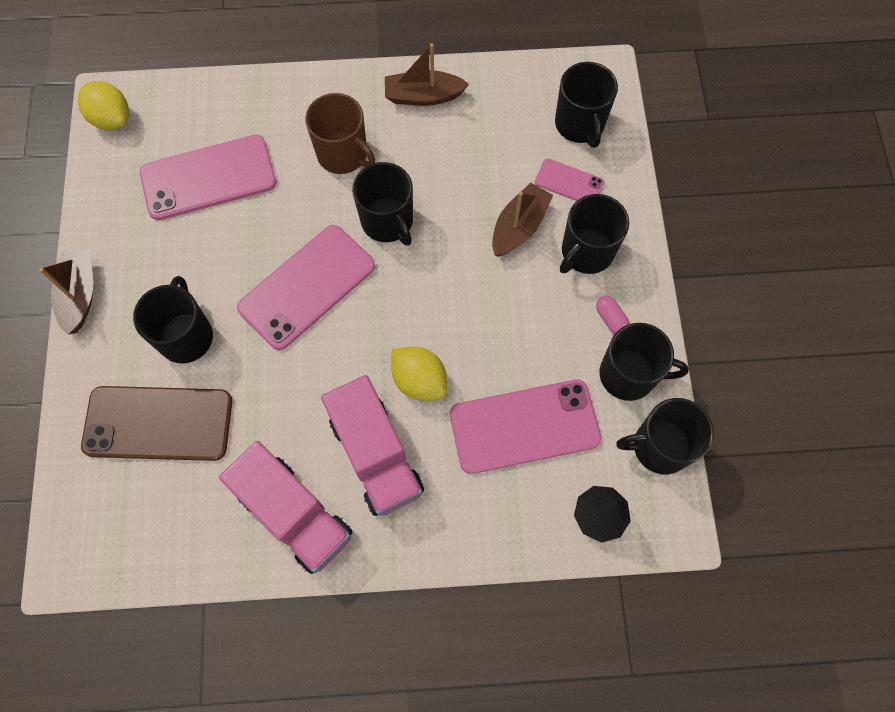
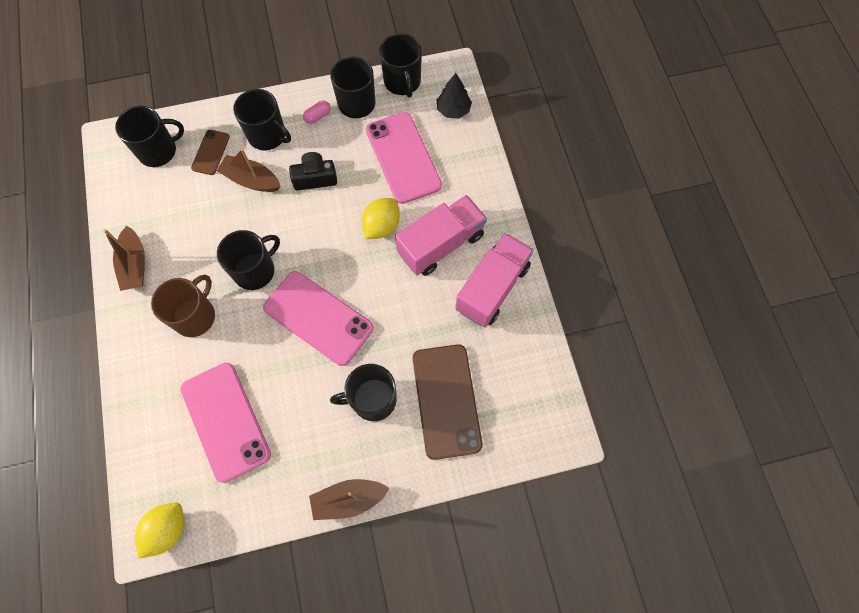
camera: 100 degrees left, 0 degrees up
(509, 304) = (315, 178): none -> black camera
(569, 182) = (210, 152): pink phone -> brown phone

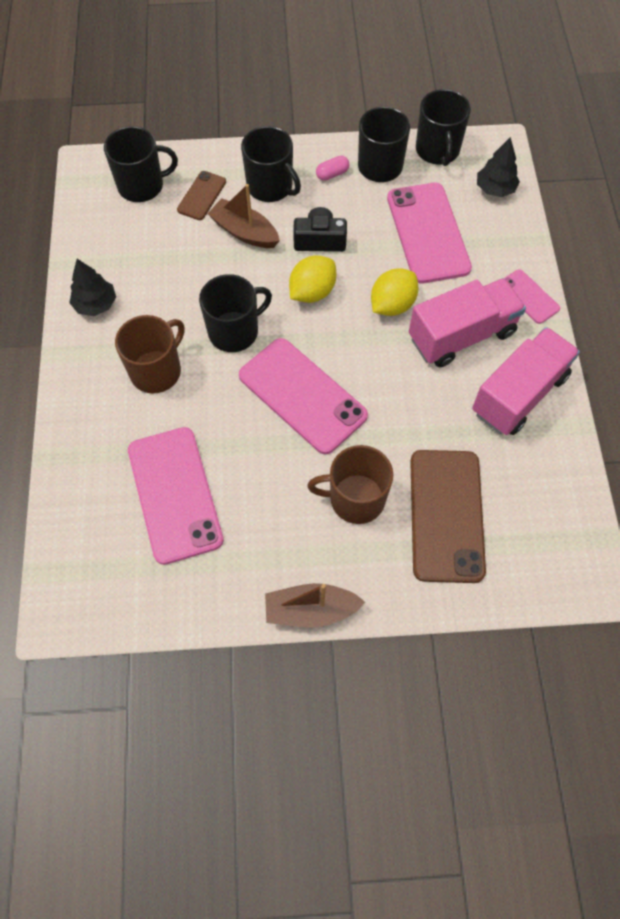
camera: 10 degrees right, 5 degrees down
(135, 265) = (96, 304): brown boat -> black tree
(167, 529) = (87, 606): yellow lemon -> yellow lemon (312, 292)
(372, 399) = (355, 499): black mug -> brown mug
(491, 201) = (528, 296): none -> pink phone

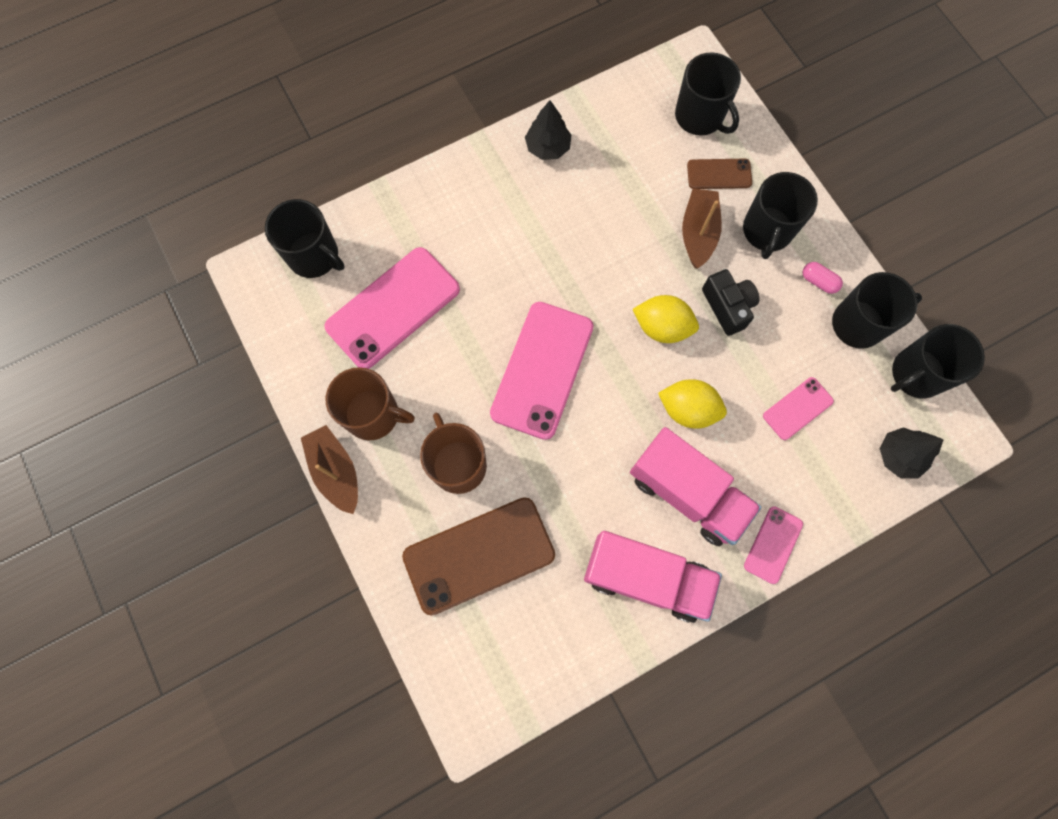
camera: 65 degrees right, 10 degrees up
(157, 371) = (505, 232): brown mug -> brown mug (373, 415)
(234, 331) = (580, 278): black mug -> black mug (314, 256)
(428, 233) = (797, 408): pink phone -> pink phone, size x0.51

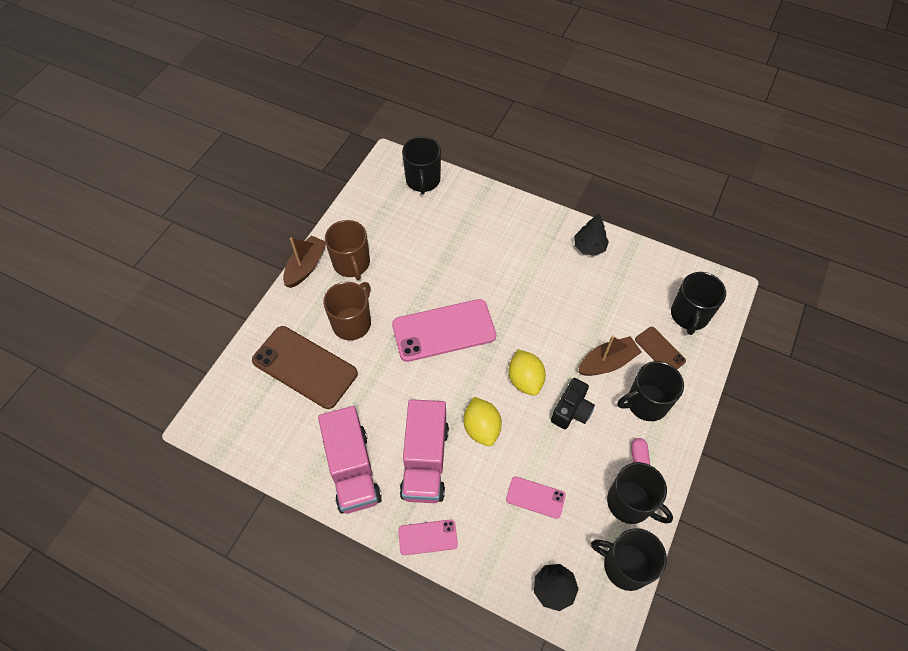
camera: 55 degrees right, 15 degrees down
(393, 308) = (422, 234): pink phone -> none

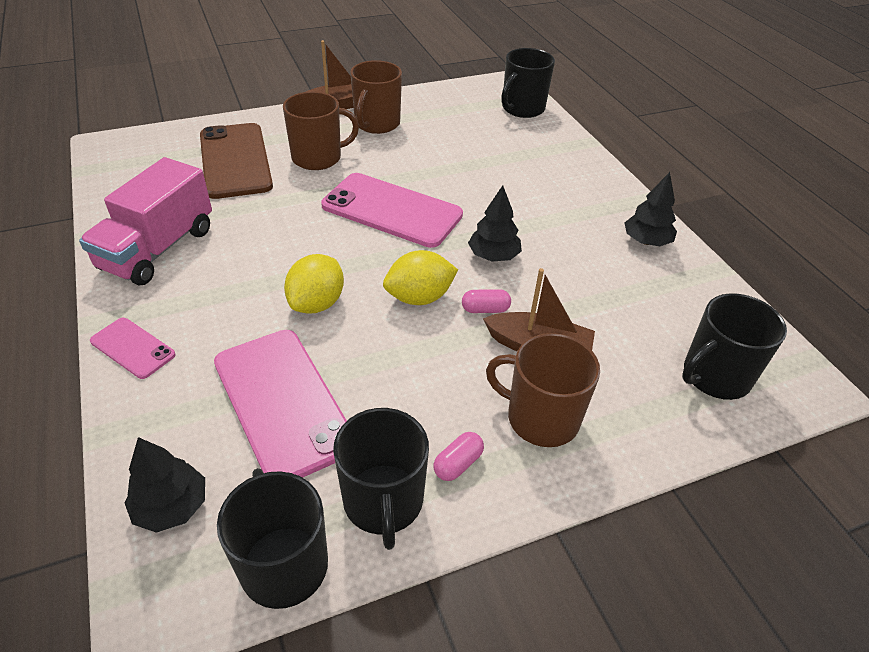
camera: 40 degrees right, 15 degrees down
(425, 461) = (225, 289): pink truck -> none
(525, 380) = (419, 297): yellow lemon -> yellow lemon turned 45 degrees clockwise
(530, 320) = (493, 256): none -> black tree
(535, 497) = (283, 403): pink phone -> pink phone, size x1.98
(562, 360) = (485, 309): none -> pink capsule
(571, 410) = (435, 358): black camera -> none
(646, 403) = (541, 418): black mug -> brown mug
(660, 350) = (627, 381): brown phone -> none

